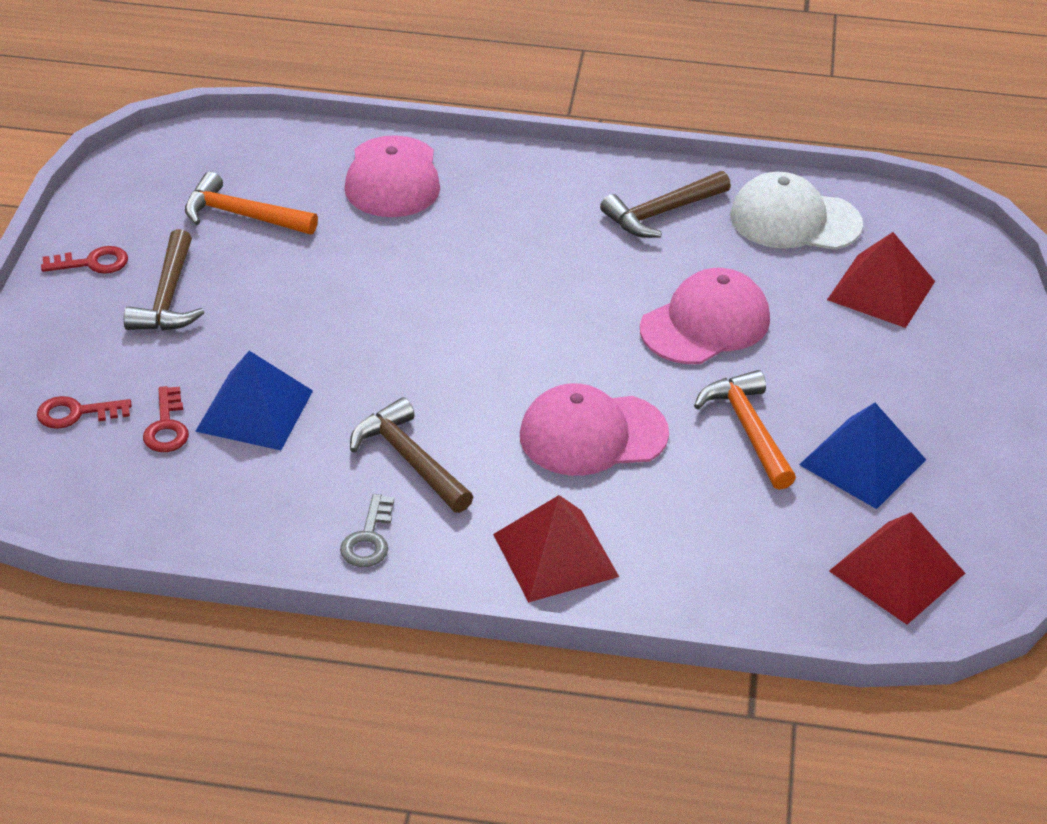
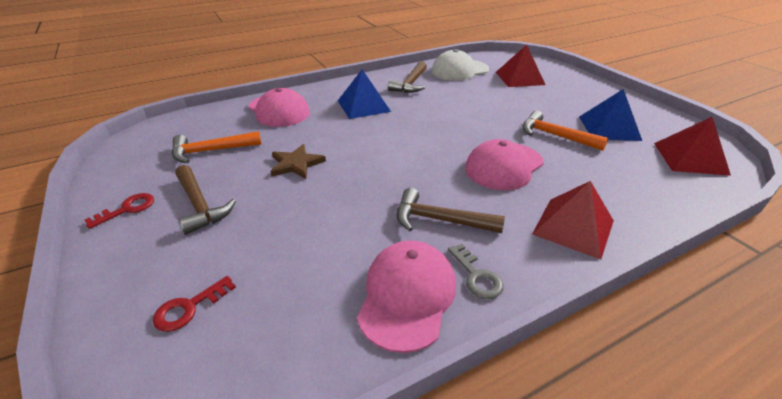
camera: 35 degrees left, 5 degrees down
(167, 427) = (270, 280): red key -> none
(254, 410) = (320, 240): blue pyramid -> blue pyramid (363, 106)
(326, 290) = (296, 164): none -> brown star
(705, 324) = (481, 109): pink cap -> pink cap (407, 296)

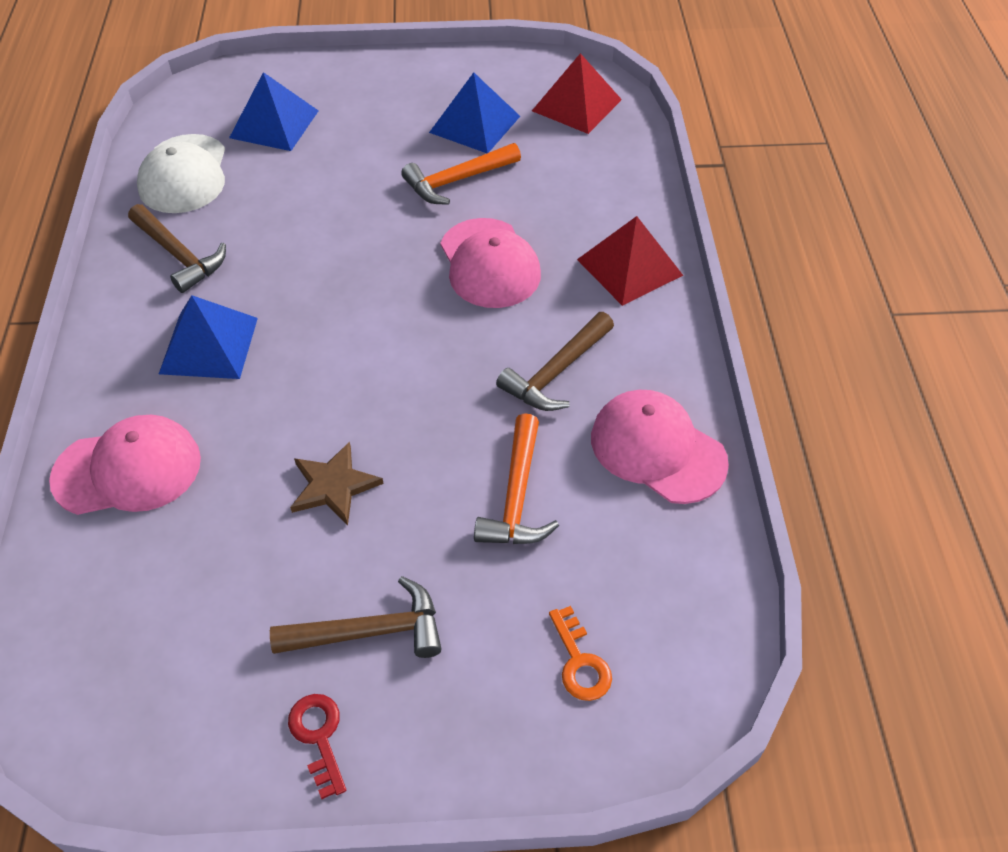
camera: 65 degrees left, 15 degrees up
(189, 308) = (580, 662): red key -> orange key
(211, 151) = (208, 598): orange hammer -> orange hammer (516, 496)
(477, 276) = (658, 381): grey key -> none
(519, 78) = (274, 124): red pyramid -> blue pyramid

